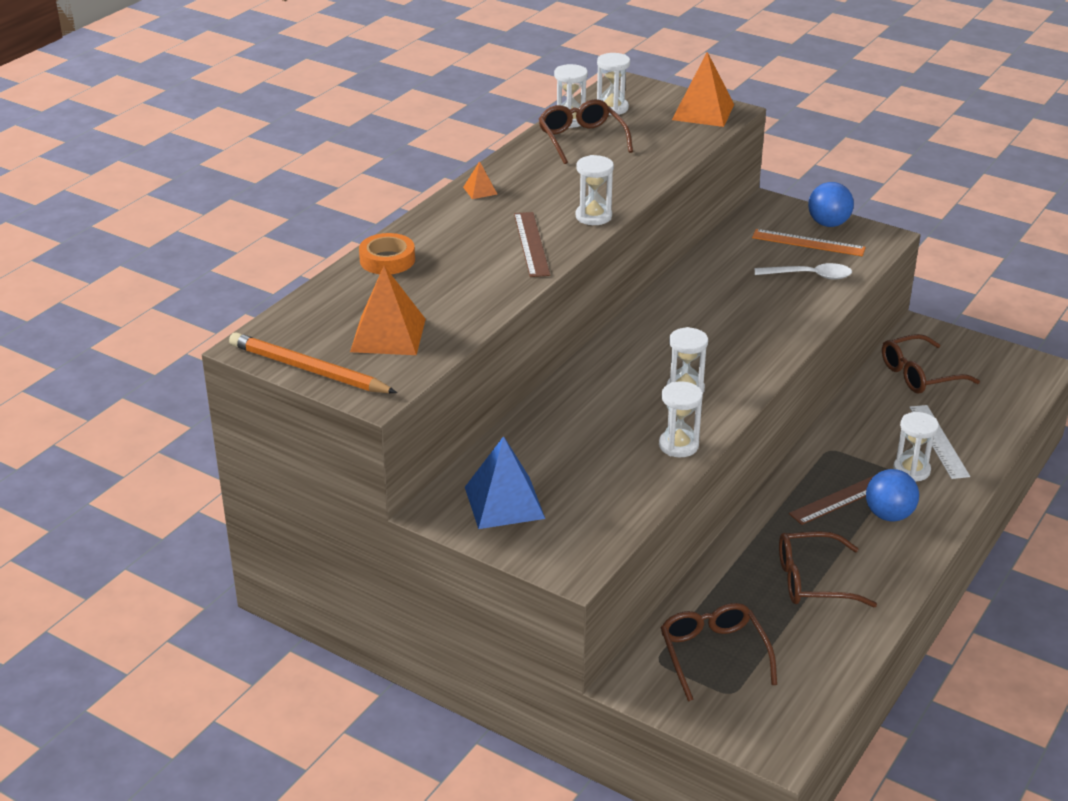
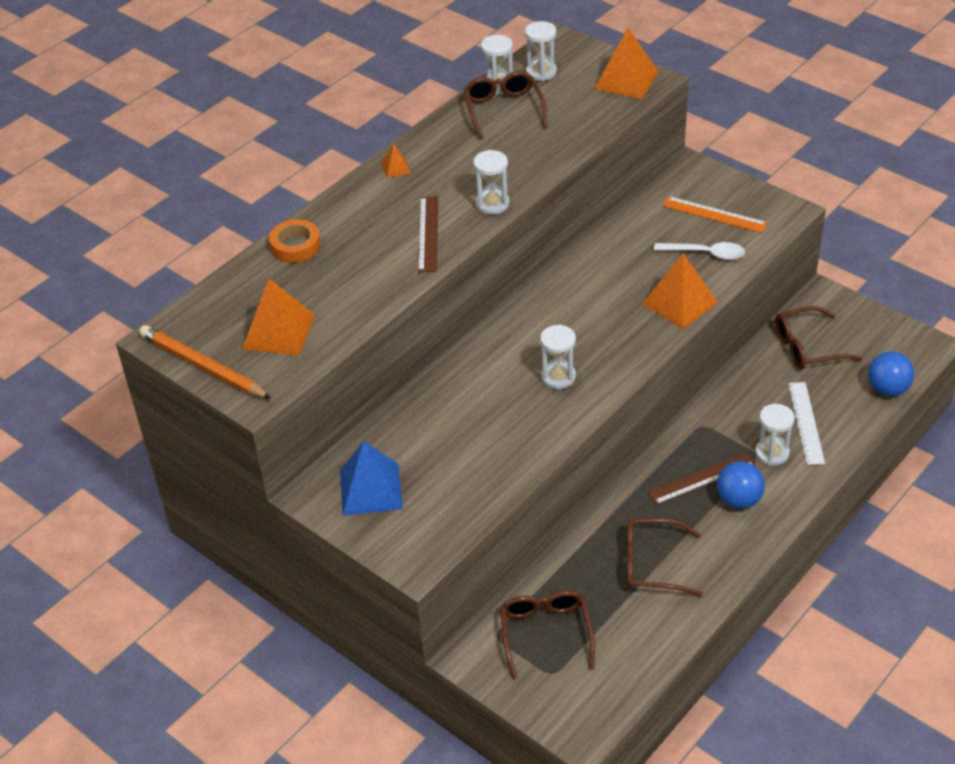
camera: 10 degrees right, 10 degrees up
(678, 445) = (537, 438): white hourglass -> none
(795, 319) = (679, 303): none -> orange pyramid
(828, 224) = (739, 193): blue ball -> blue ball (887, 389)

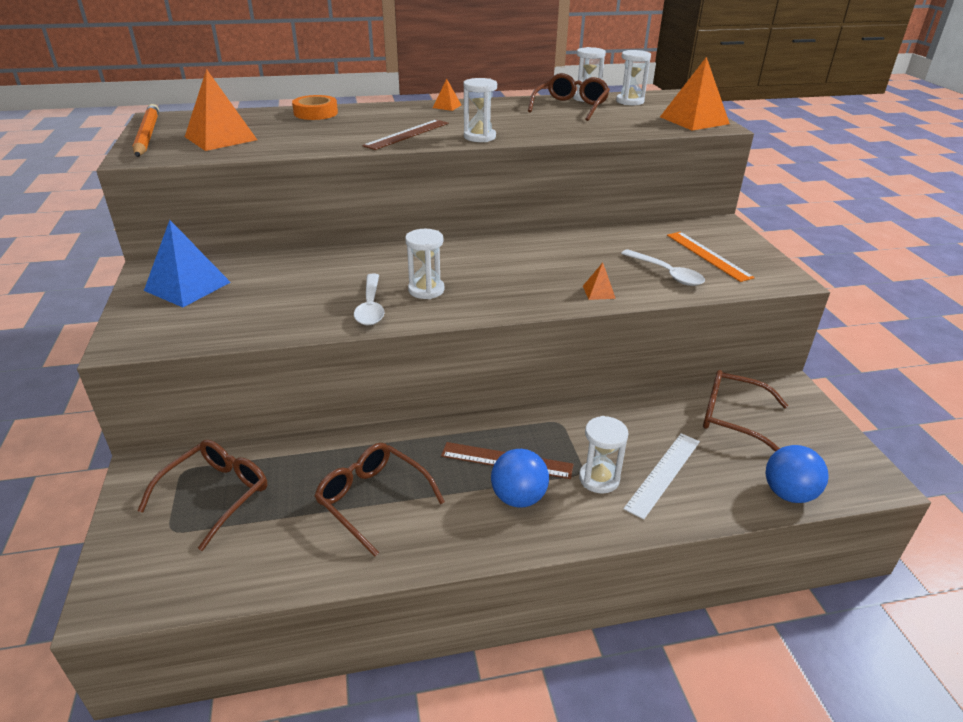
camera: 35 degrees right, 10 degrees down
(541, 418) = (370, 307): none -> white spoon
(679, 303) = (598, 292): orange pyramid -> orange pyramid, size x0.47

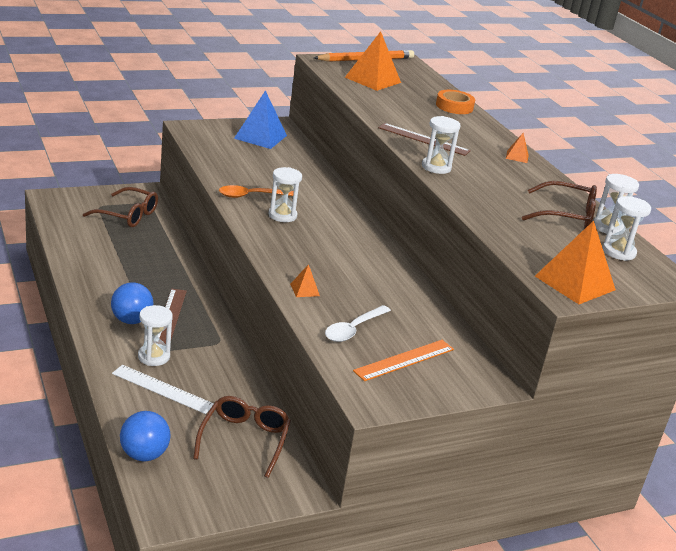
camera: 75 degrees right, 5 degrees down
(370, 307) = (251, 196): white spoon -> orange spoon
(372, 500) = (126, 265): brown glasses -> none

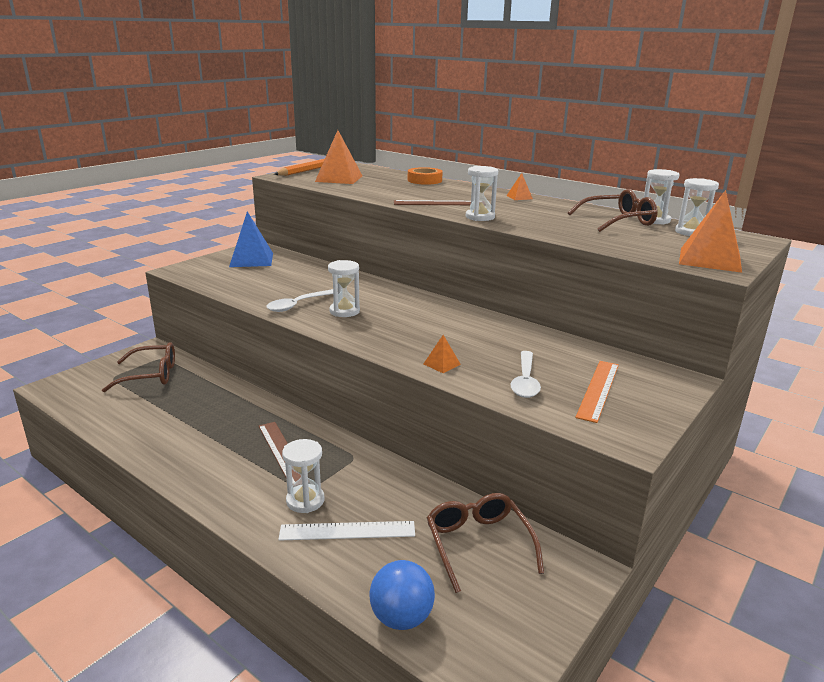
camera: 25 degrees left, 5 degrees down
(131, 320) = (246, 473): blue ball -> none
(251, 196) = (298, 305): orange spoon -> white spoon

